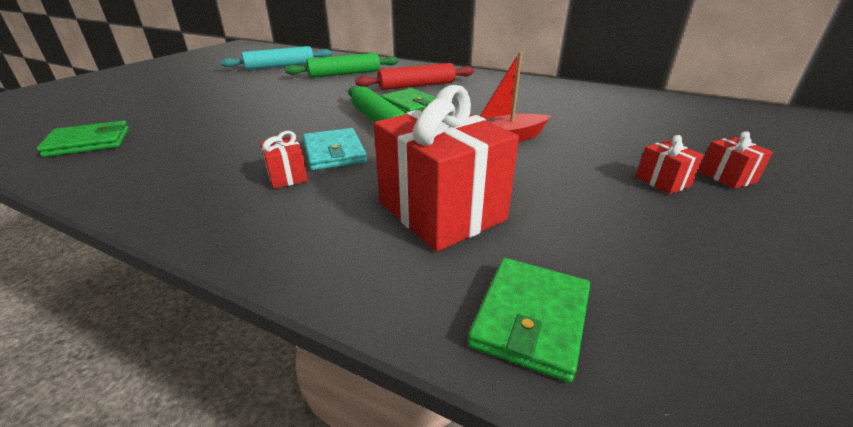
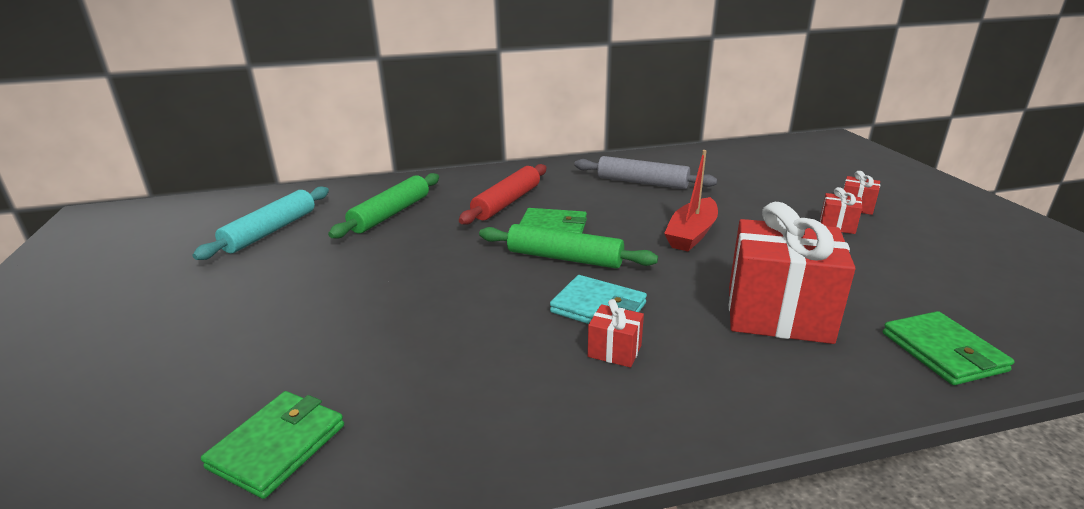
camera: 40 degrees left, 5 degrees down
(538, 100) = (642, 182): none -> grey rolling pin

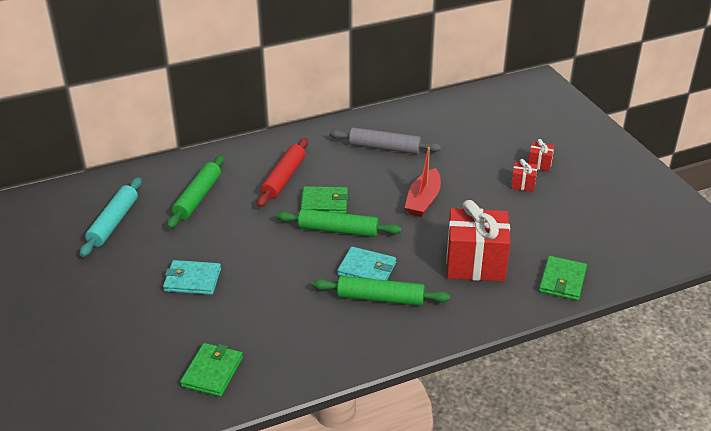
camera: 10 degrees left, 10 degrees up
(330, 301) = (192, 280): none -> turquoise wallet
(614, 351) = (380, 298): red gift -> green rolling pin
(943, 352) = (562, 280): green wallet -> green wallet turned 45 degrees clockwise

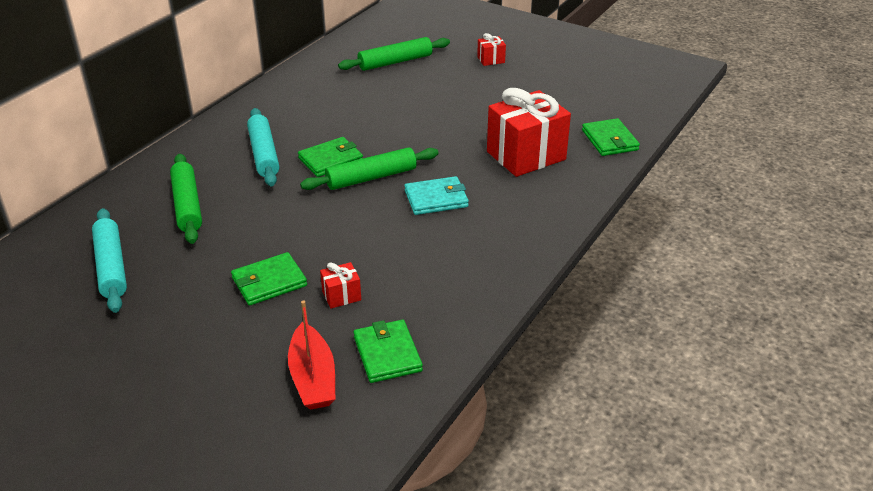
camera: 35 degrees left, 0 degrees up
(192, 280) = (269, 282): turquoise wallet -> green wallet
(284, 178) = (264, 154): red rolling pin -> turquoise rolling pin
(380, 298) = (476, 217): green rolling pin -> green rolling pin (395, 62)
(384, 148) = (337, 93): grey rolling pin -> none
(423, 200) = (423, 123): red boat -> red boat (313, 378)
(523, 184) = (495, 80): red gift -> red gift (341, 296)

